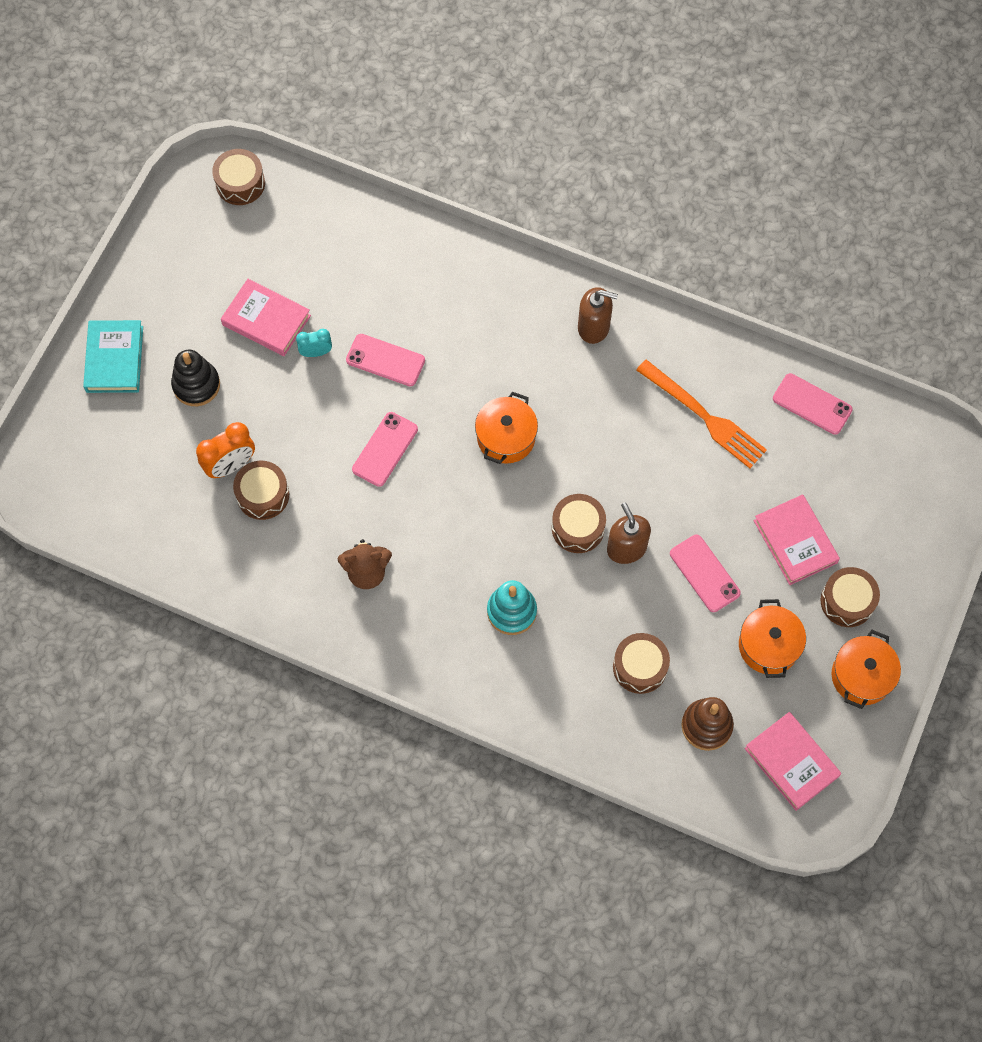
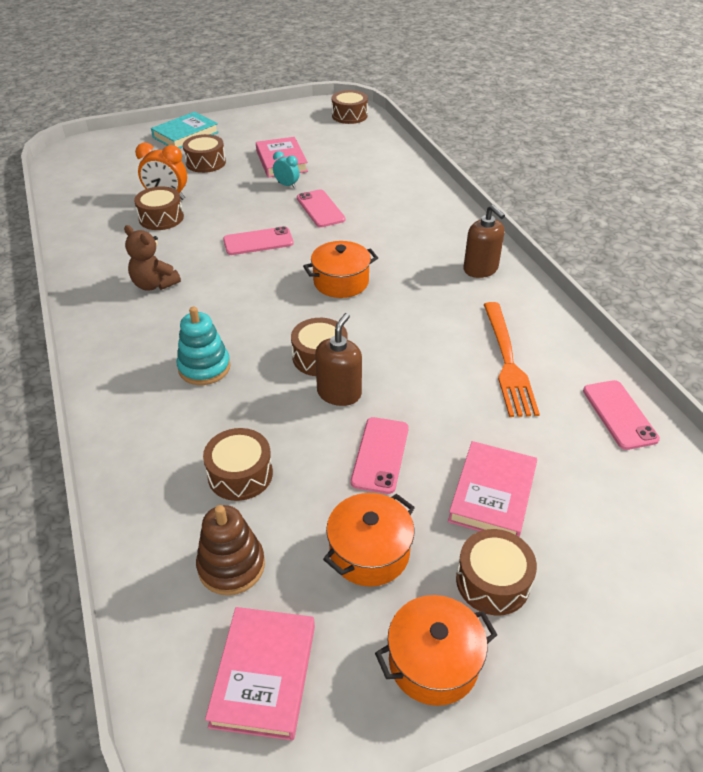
camera: 45 degrees right, 25 degrees down
(196, 385) = (205, 162): black stacking toy -> brown drum

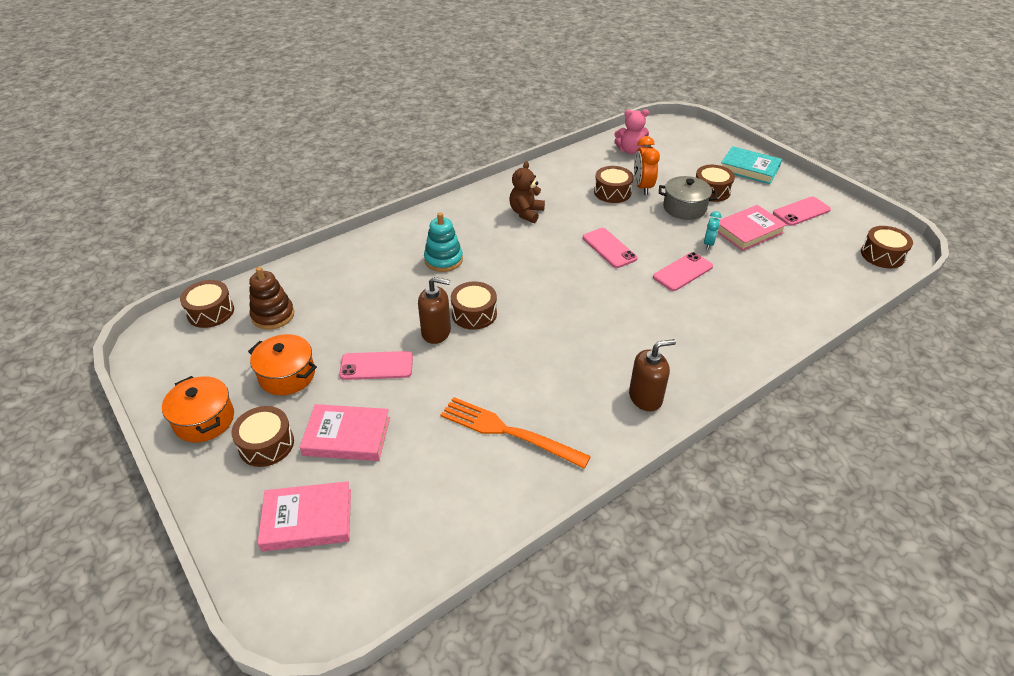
camera: 75 degrees right, 0 degrees up
(91, 189) = (630, 150): none -> pink teddy bear
(222, 183) = (684, 208): none -> grey pot
(240, 474) = (346, 301): brown drum -> brown drum (211, 312)
(263, 675) = (199, 346): pink book -> pink book (307, 519)
(341, 282) = (576, 306): orange pot -> none
(480, 269) = (645, 397): brown soap dispenser -> brown soap dispenser turned 150 degrees counterclockwise
(507, 362) = (508, 432): orange fork -> orange fork turned 45 degrees clockwise
(619, 414) = (460, 523): pink phone -> pink phone (801, 211)

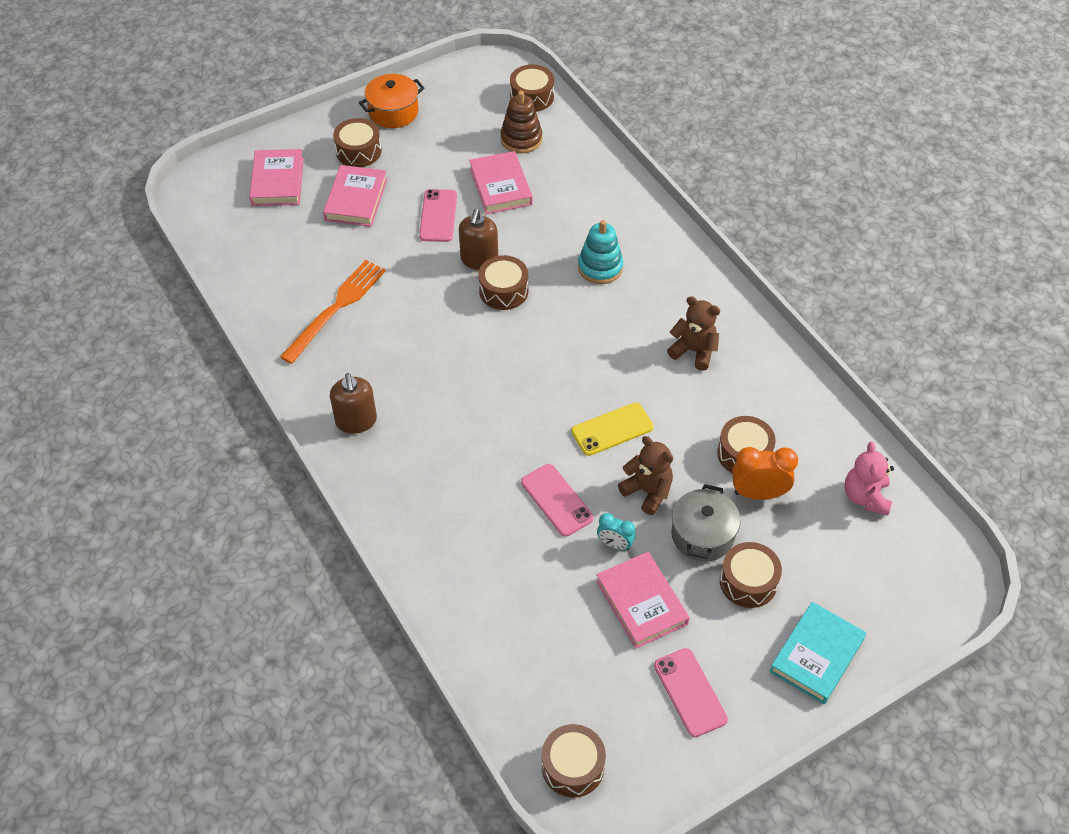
camera: 95 degrees right, 10 degrees up
(287, 375) = (436, 156): orange pot -> none
(338, 325) = (500, 186): none -> pink book
(609, 248) = (612, 429): pink phone -> yellow phone
(658, 231) = (647, 491): none -> brown teddy bear

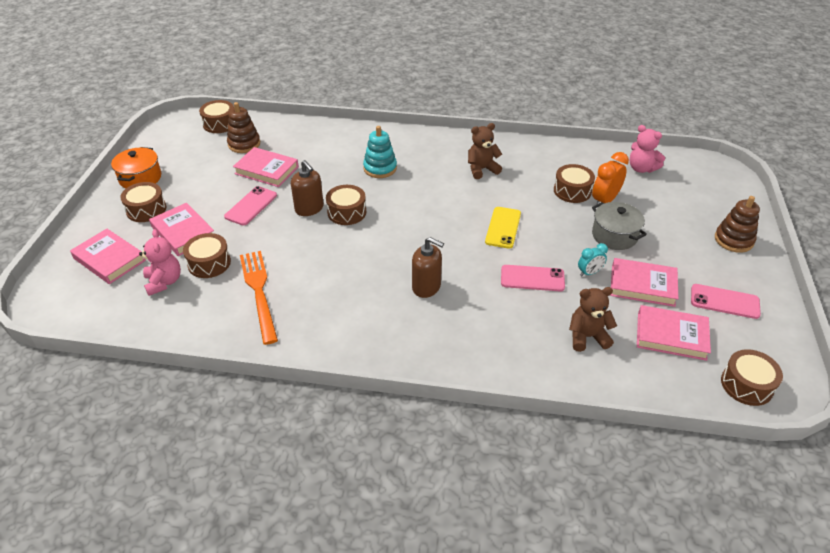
camera: 50 degrees left, 10 degrees down
(287, 237) = (164, 282): none -> pink teddy bear
(356, 421) = (367, 336): brown soap dispenser -> brown soap dispenser (426, 287)
(438, 216) = (251, 206): pink phone -> pink phone turned 75 degrees clockwise
(585, 666) = (671, 336): none -> pink book
(647, 491) = (563, 239): brown teddy bear -> brown teddy bear (587, 337)
(748, 582) = (662, 237): brown drum -> brown drum (209, 263)
(816, 655) = (733, 240): turquoise book -> brown stacking toy

